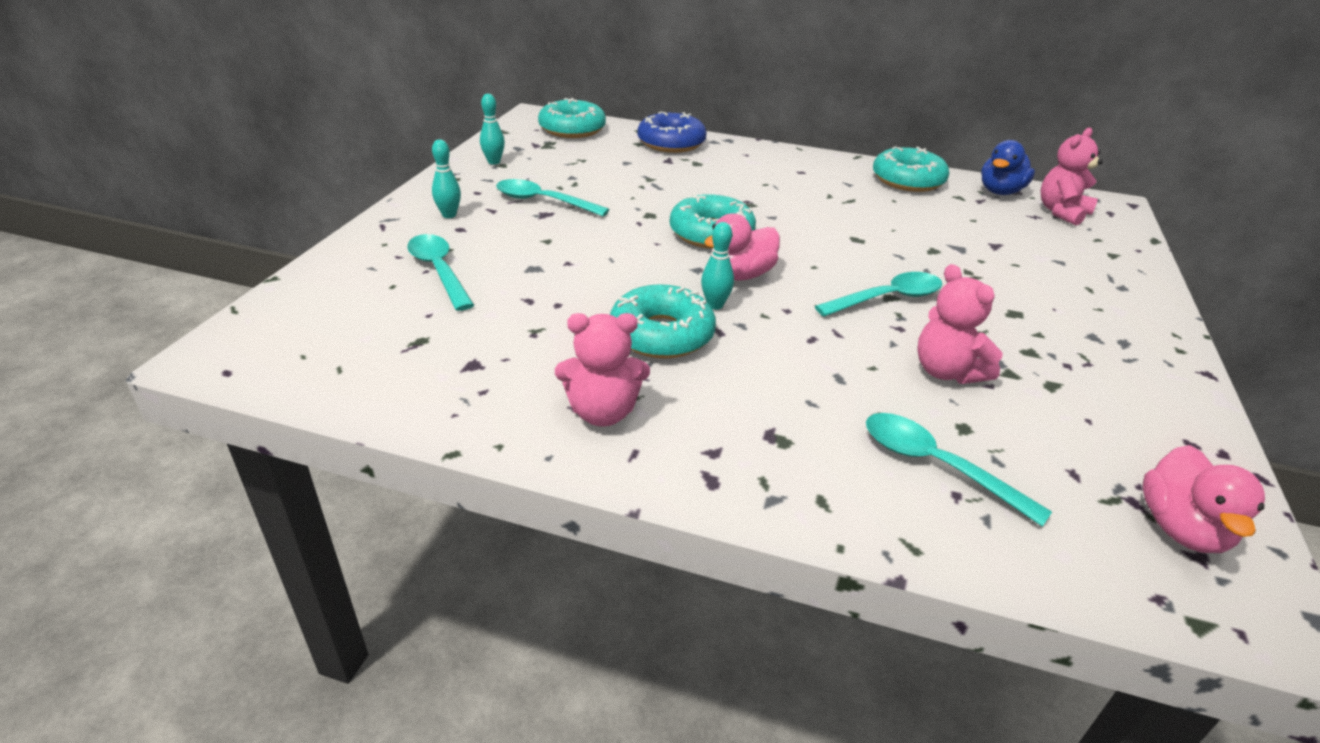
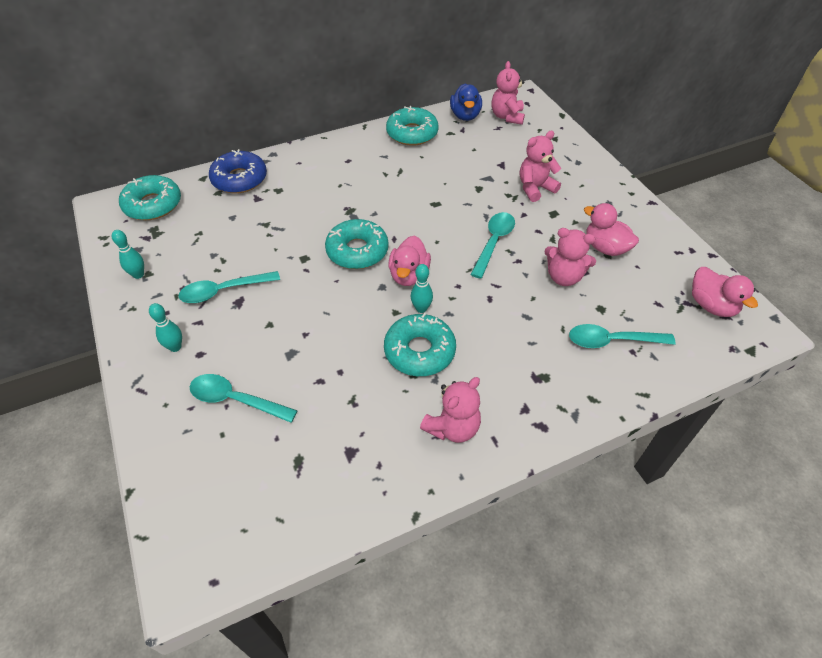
camera: 40 degrees left, 15 degrees up
(1017, 282) = (535, 188): none -> pink teddy bear
(1056, 377) = (605, 248): none -> pink duck

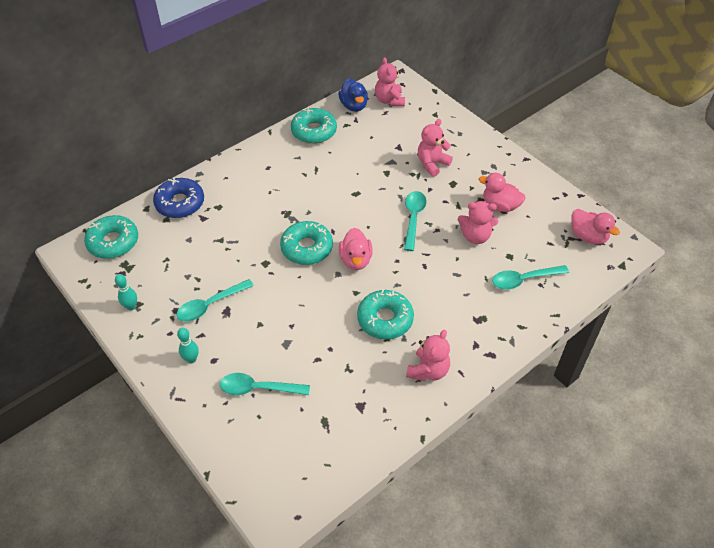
camera: 15 degrees left, 0 degrees up
(421, 308) = (375, 285): turquoise bowling pin -> none

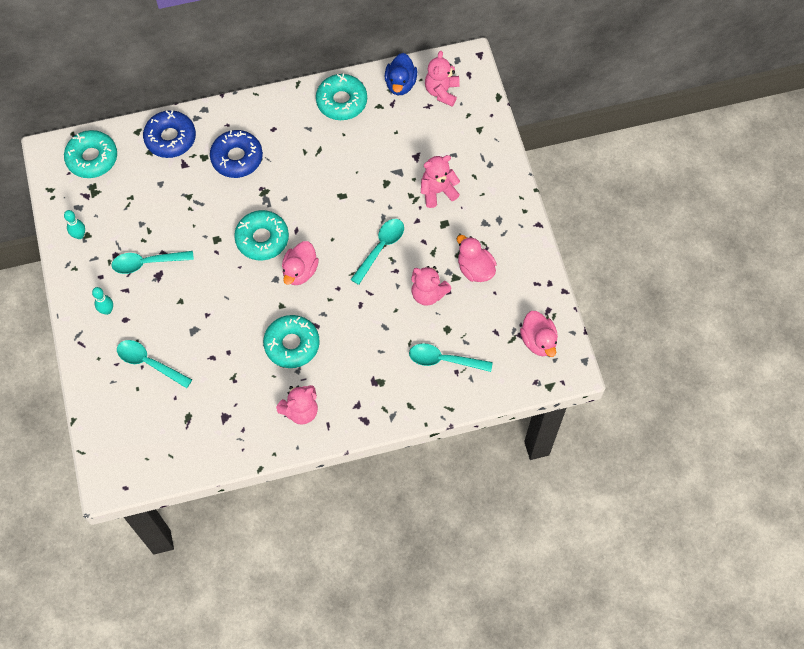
camera: 25 degrees right, 15 degrees up
(248, 197) = (237, 158): none -> blue donut

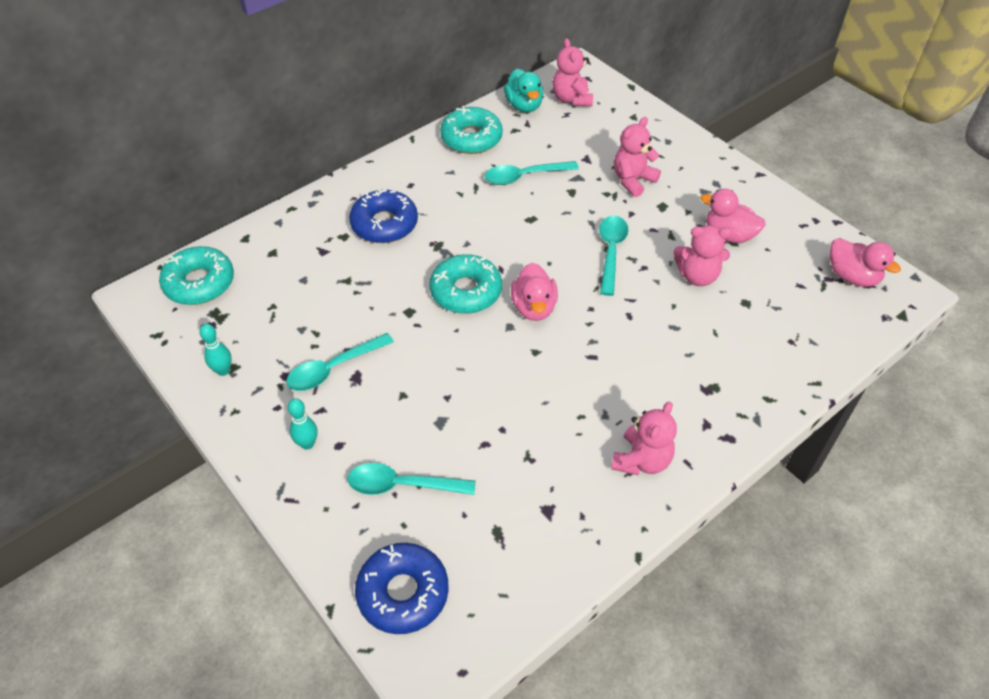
camera: 25 degrees left, 15 degrees down
(170, 138) = (291, 231): blue donut -> blue donut (403, 593)
(292, 344) = (577, 388): turquoise donut -> none
(400, 84) = (524, 105): blue duck -> turquoise duck
(444, 360) = (768, 334): turquoise spoon -> turquoise spoon (524, 176)

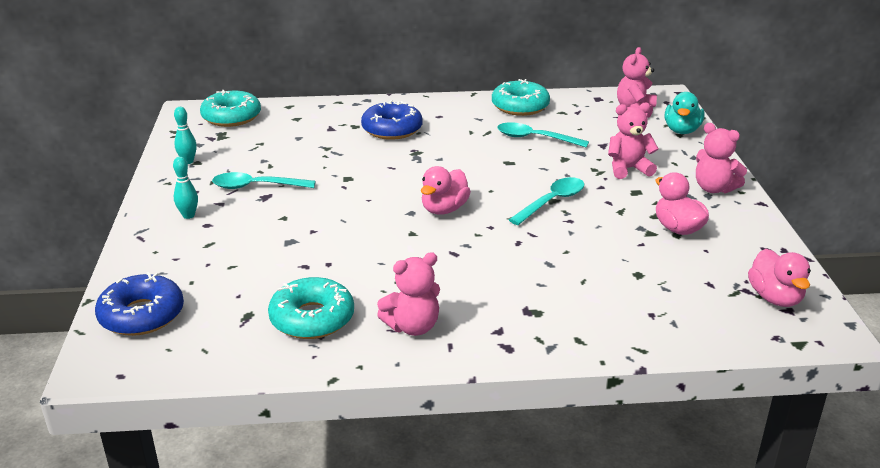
camera: 35 degrees right, 20 degrees down
(403, 485) = (219, 262): turquoise spoon -> none
(466, 291) = (403, 182): turquoise donut -> turquoise donut (312, 318)
(524, 105) = (588, 101): turquoise duck -> turquoise duck (682, 130)
(697, 276) = (612, 242): pink teddy bear -> pink teddy bear (714, 188)

